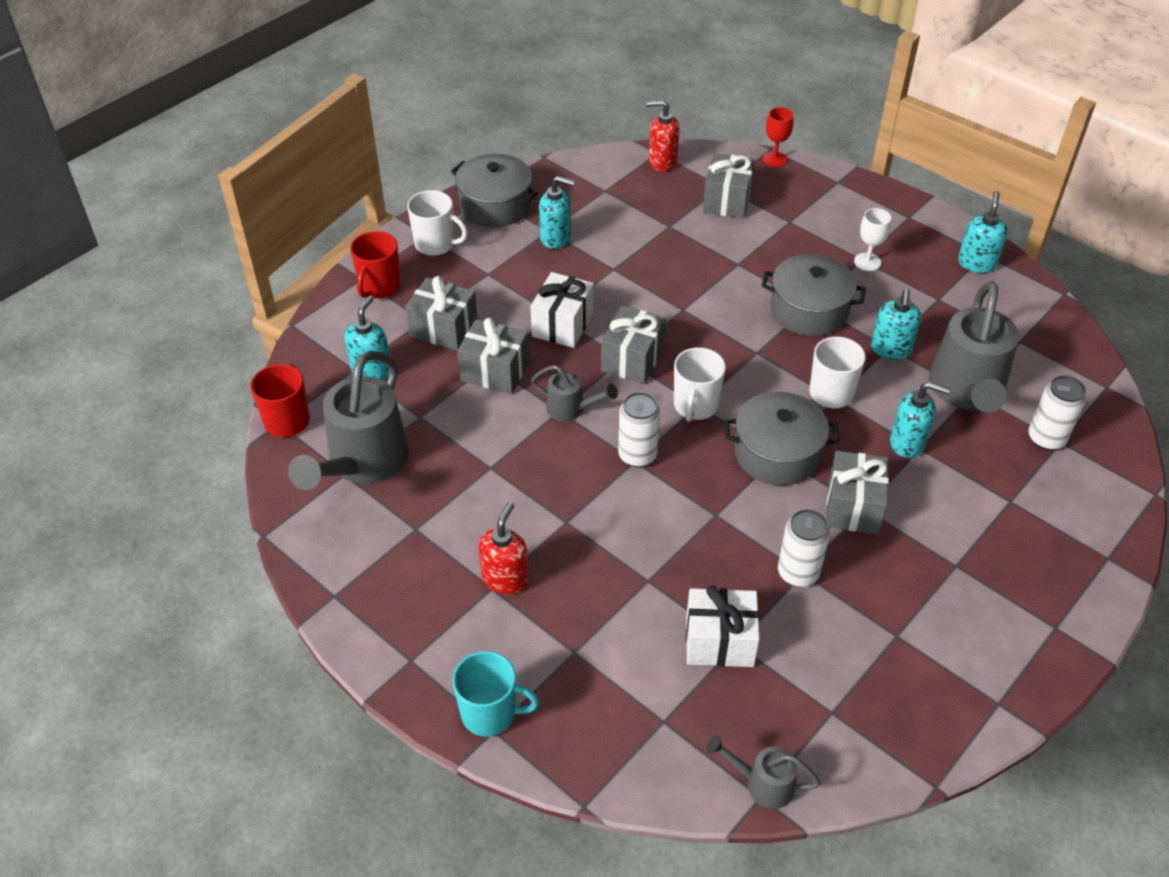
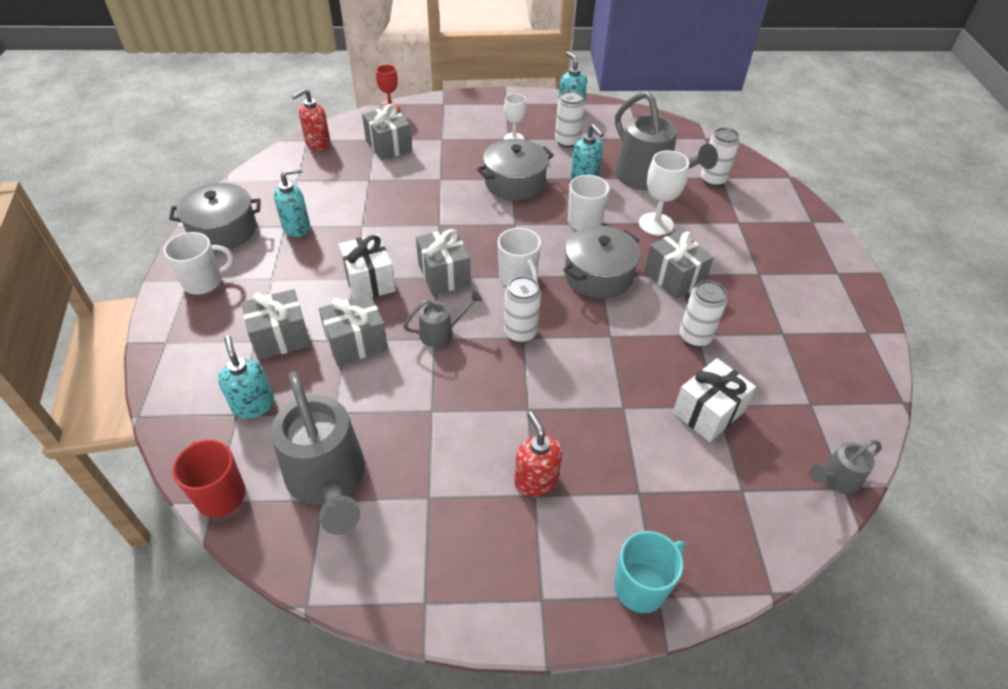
camera: 45 degrees left, 0 degrees up
(379, 287) = (188, 339): red mug -> none
(907, 443) = (656, 224): turquoise soap dispenser -> white goblet
(924, 298) = (567, 141): none -> white can

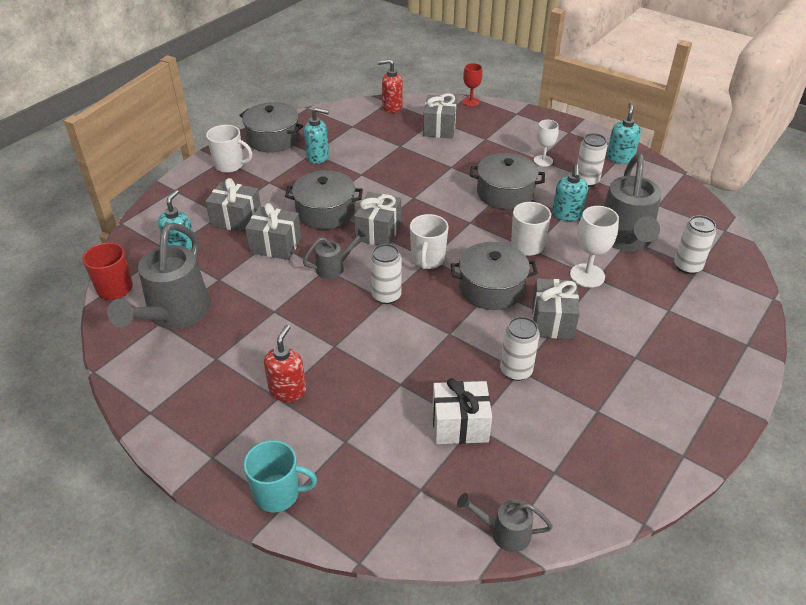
camera: 40 degrees right, 5 degrees down
(369, 281) = (325, 212): white gift -> grey pot
(441, 332) = (334, 267): grey watering can -> grey watering can turned 45 degrees counterclockwise

